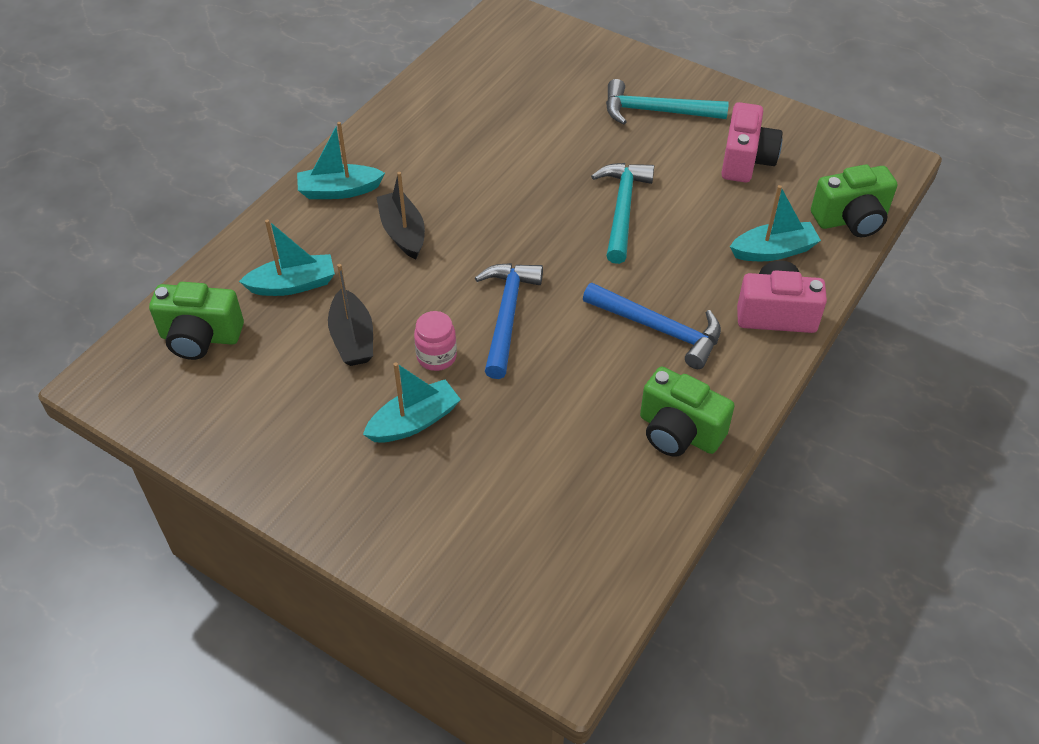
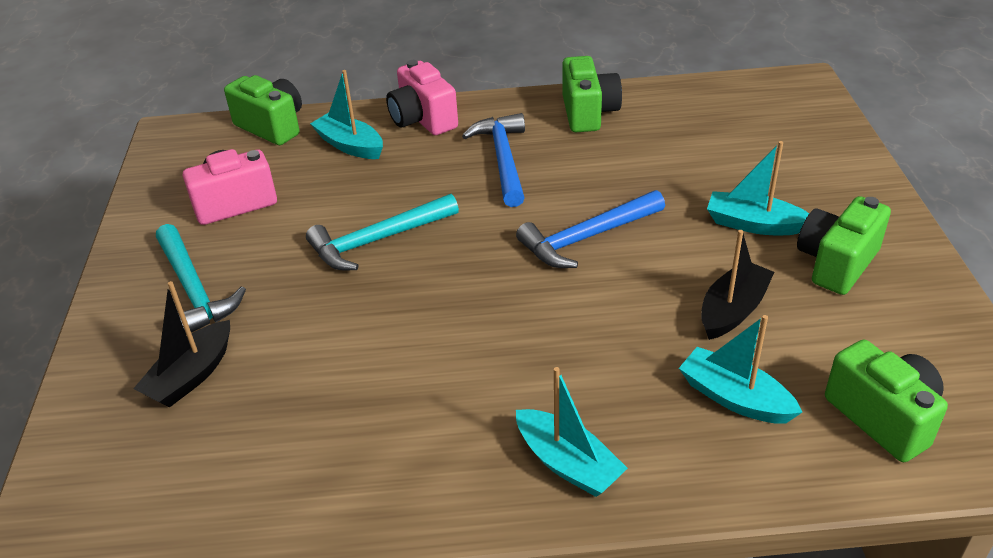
camera: 125 degrees left, 10 degrees down
(323, 433) = (836, 263): none -> green camera
(403, 232) = (569, 364): black boat -> black boat (191, 376)
(436, 357) = (680, 250): pink jar -> none

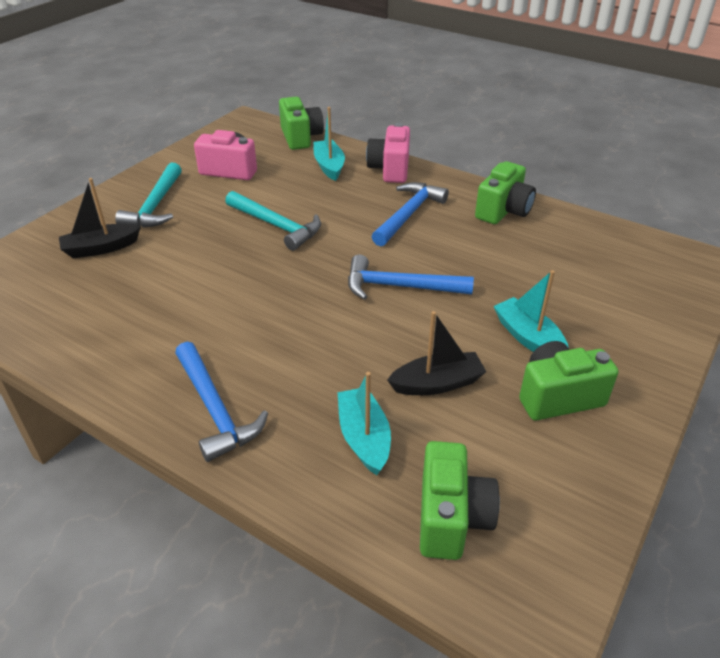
camera: 35 degrees right, 0 degrees up
(377, 240) = (276, 226): turquoise hammer -> turquoise hammer turned 150 degrees counterclockwise
(568, 463) = (215, 409): turquoise boat -> blue hammer

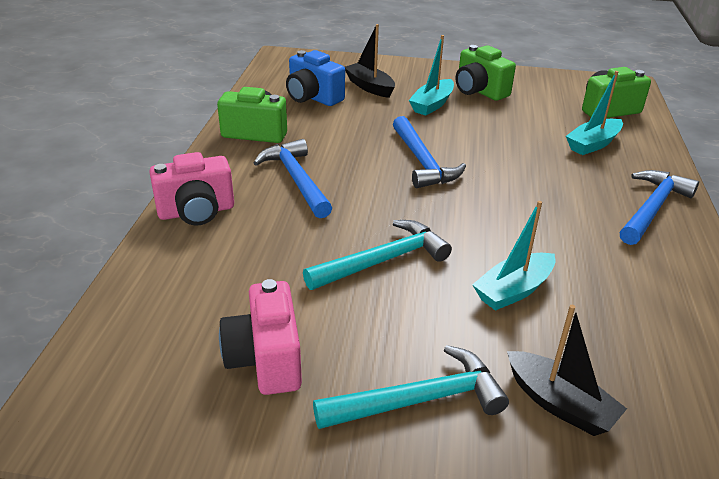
camera: 115 degrees left, 5 degrees down
(276, 226) = (383, 261): turquoise hammer -> turquoise hammer turned 45 degrees clockwise
(301, 137) = (118, 318): green camera -> none
(329, 166) = (208, 262): turquoise boat -> turquoise boat (513, 290)
(409, 215) = (297, 179): blue hammer -> blue hammer turned 60 degrees clockwise
(437, 383) = (515, 128): black boat -> black boat (369, 87)
(573, 257) = (313, 97): none -> blue camera

